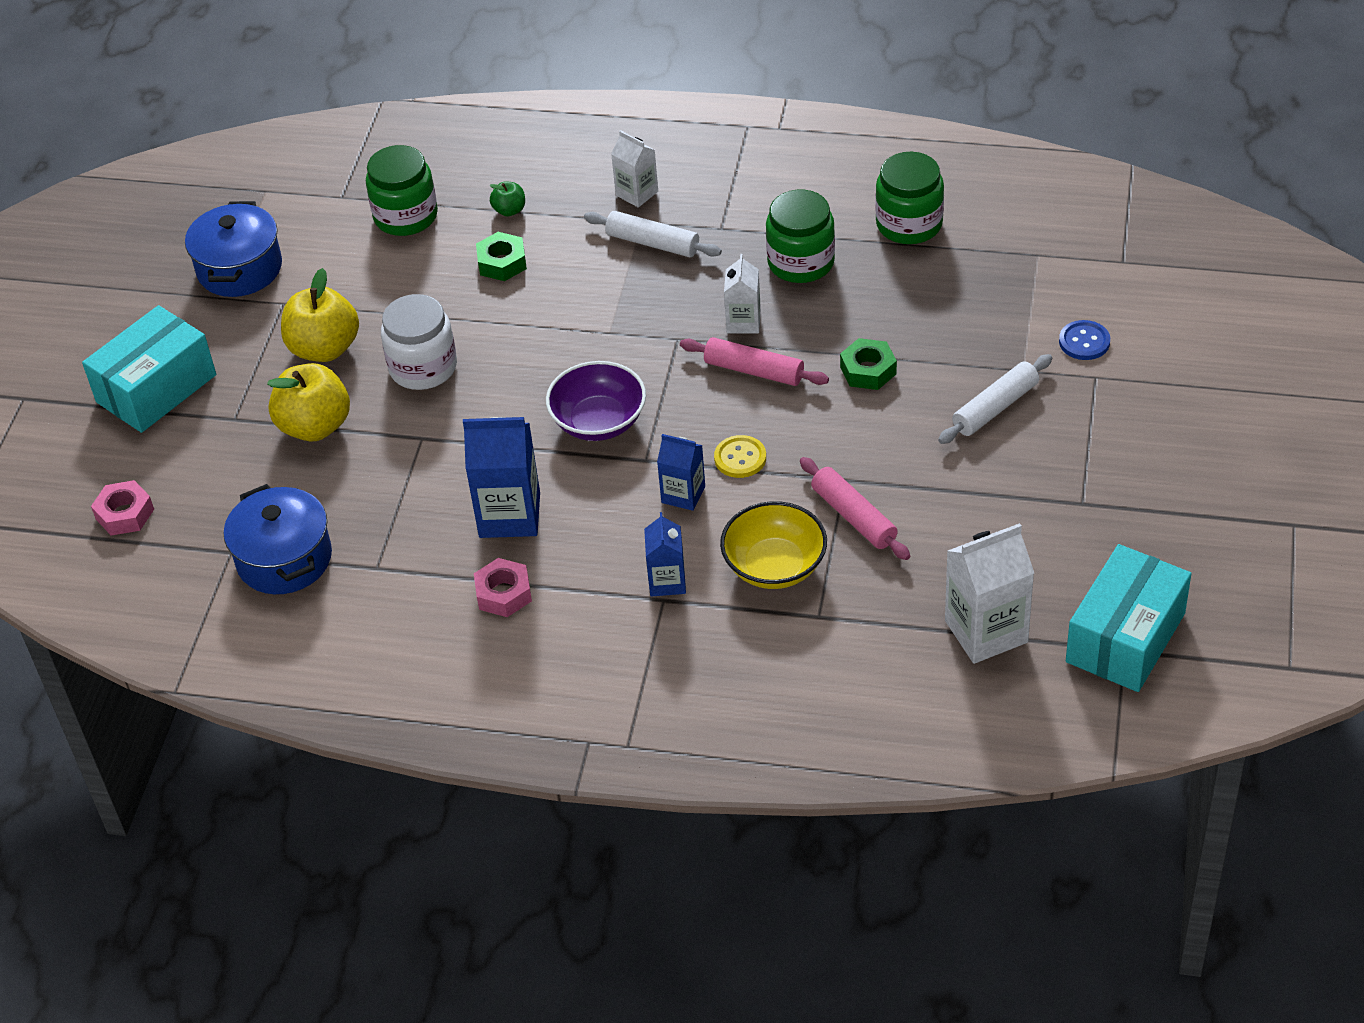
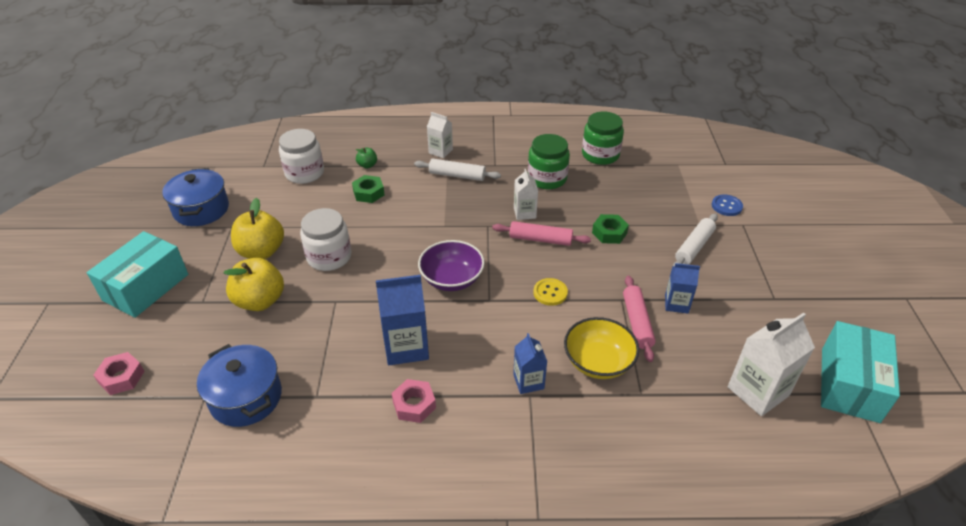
camera: 15 degrees left, 5 degrees down
(406, 216) = (304, 173): green jar -> white jar
(683, 494) = (521, 320): blue carton -> blue carton (676, 304)
(854, 516) = (637, 322): pink rolling pin -> pink rolling pin turned 45 degrees clockwise

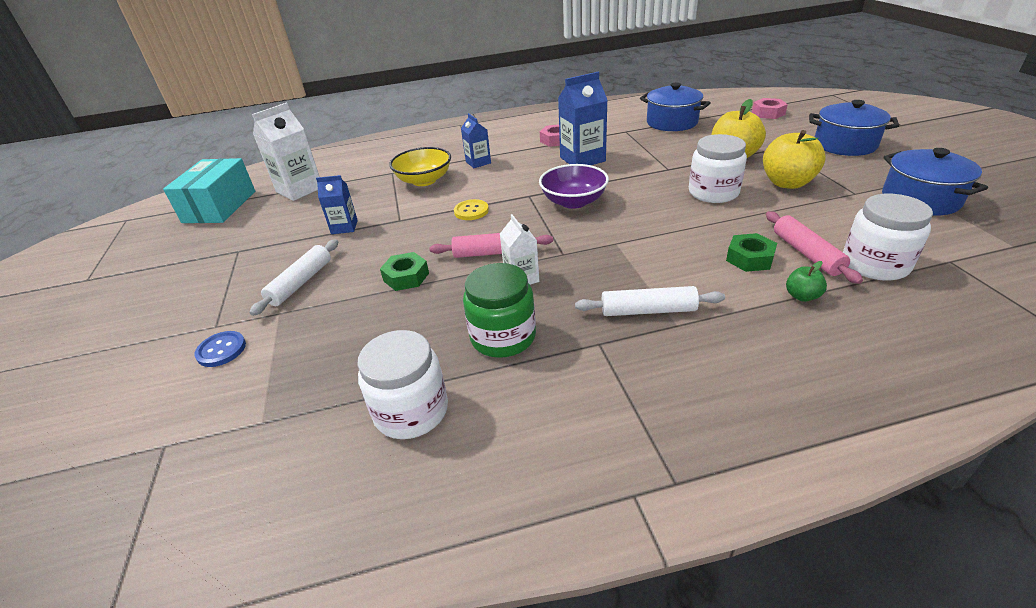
camera: 170 degrees right, 5 degrees down
(146, 287) = (844, 145): turquoise box -> blue pot
(440, 151) = (711, 349): white carton -> none
(600, 155) = (411, 411): green jar -> white jar
(637, 322) = (387, 207): pink rolling pin -> pink rolling pin (806, 253)

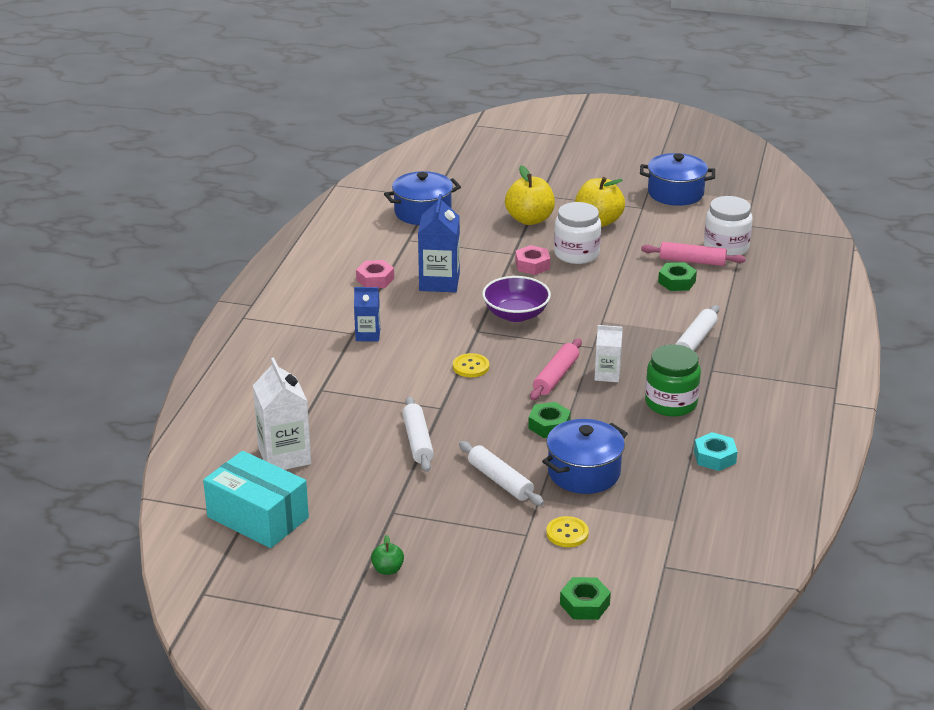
camera: 65 degrees left, 5 degrees down
(91, 405) = (584, 604): none -> green nut
(221, 350) = (567, 533): blue button -> yellow button
(344, 227) = (417, 441): blue carton -> white rolling pin
(411, 411) = (714, 457): white jar -> turquoise nut
(424, 180) = (369, 375): yellow bowl -> none
(768, 113) = (470, 167): pink nut -> pink nut (532, 265)
(802, 296) = (732, 285): green apple -> green apple (387, 569)
(844, 145) = (570, 172): blue pot -> blue pot (584, 472)

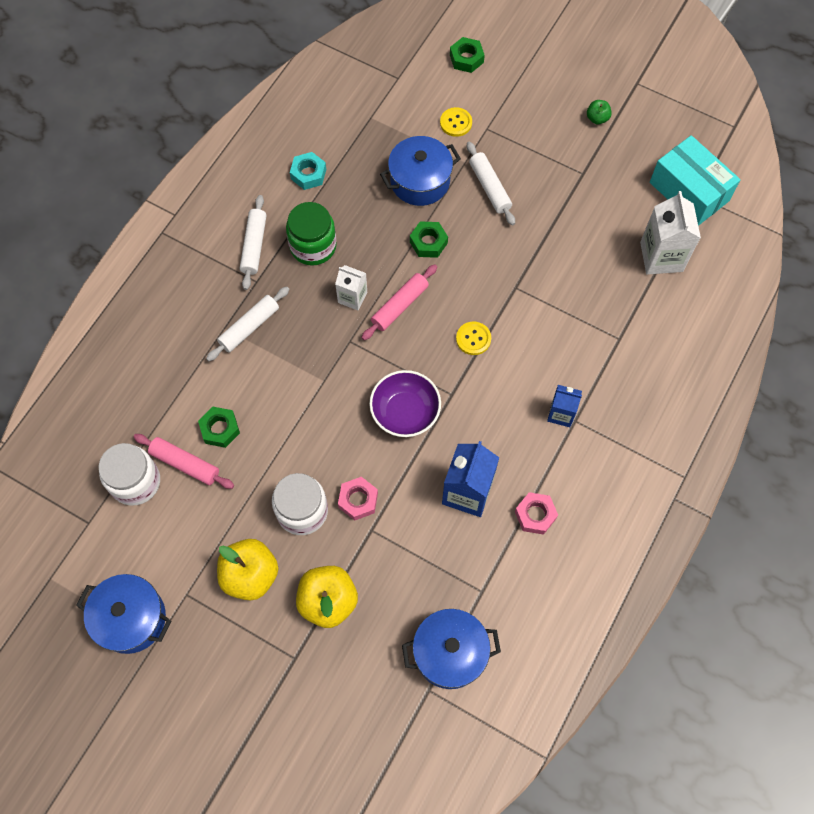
camera: 165 degrees left, 35 degrees up
(417, 441) = (545, 249): white rolling pin -> white rolling pin (254, 246)

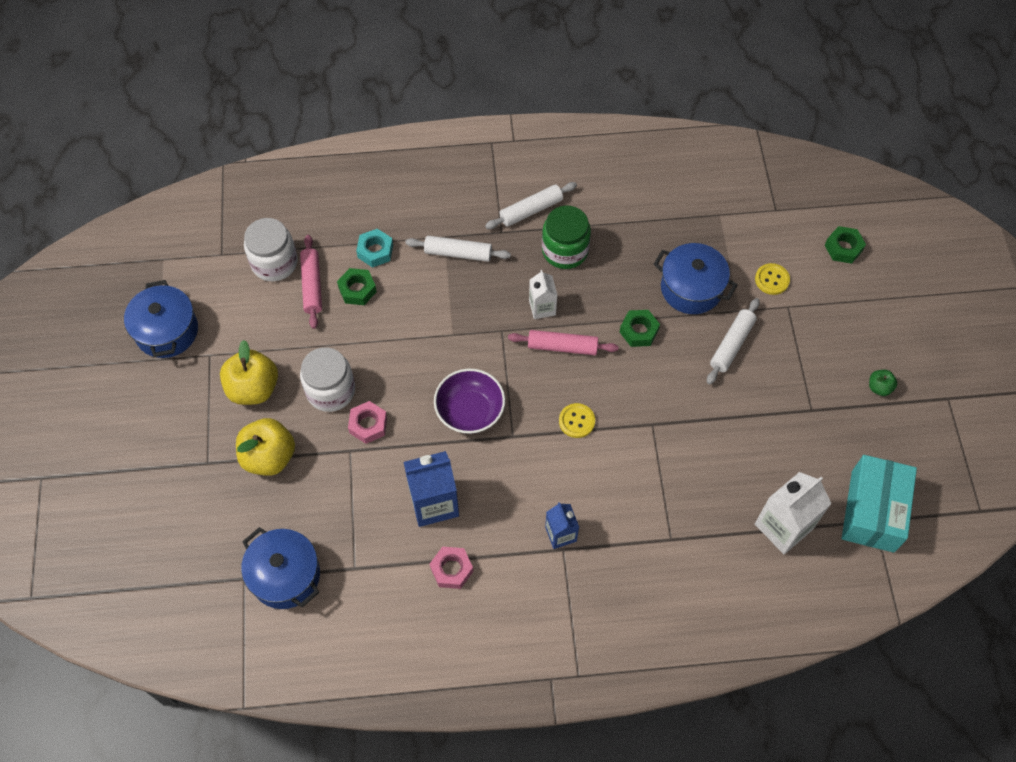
camera: 55 degrees right, 5 degrees down
(308, 174) = (627, 205): turquoise nut -> turquoise nut (375, 251)

